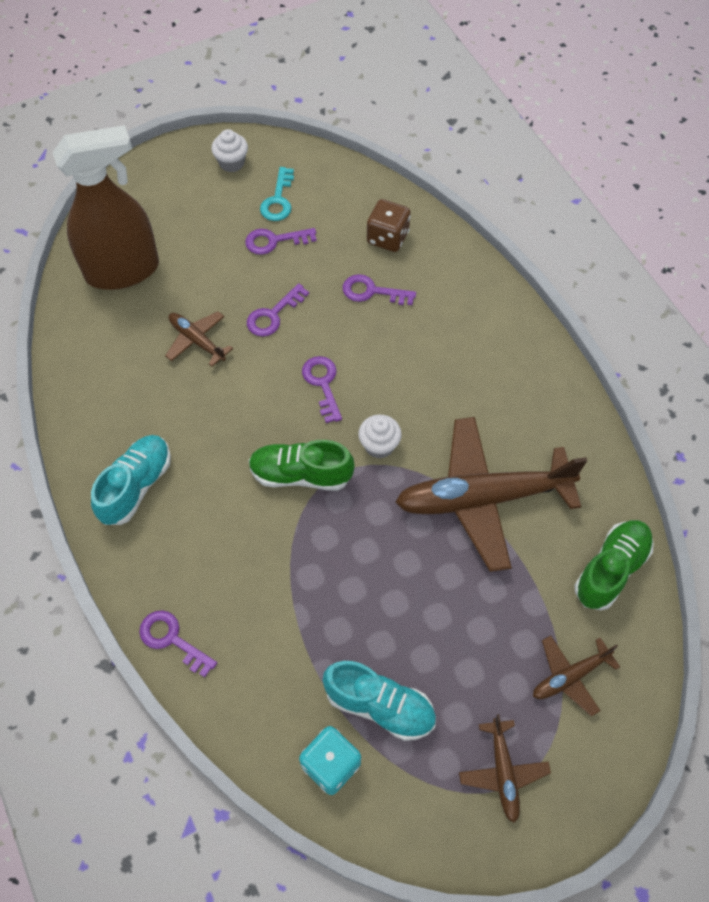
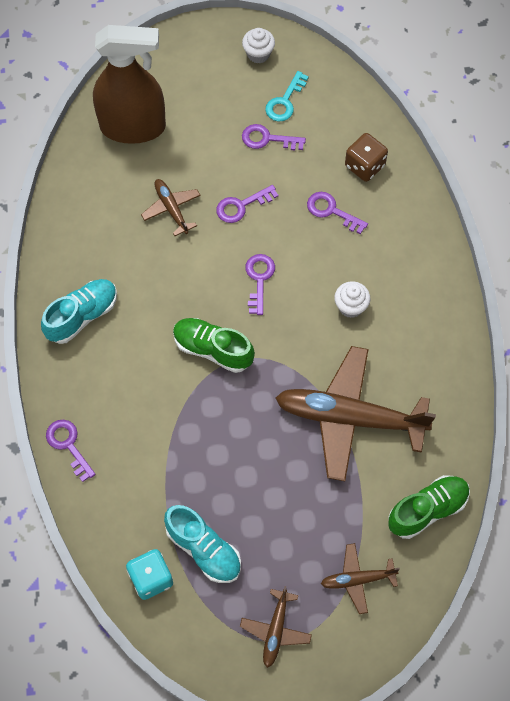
camera: 20 degrees right, 5 degrees up
(379, 446) = (284, 346): white cupcake -> white cupcake (350, 306)

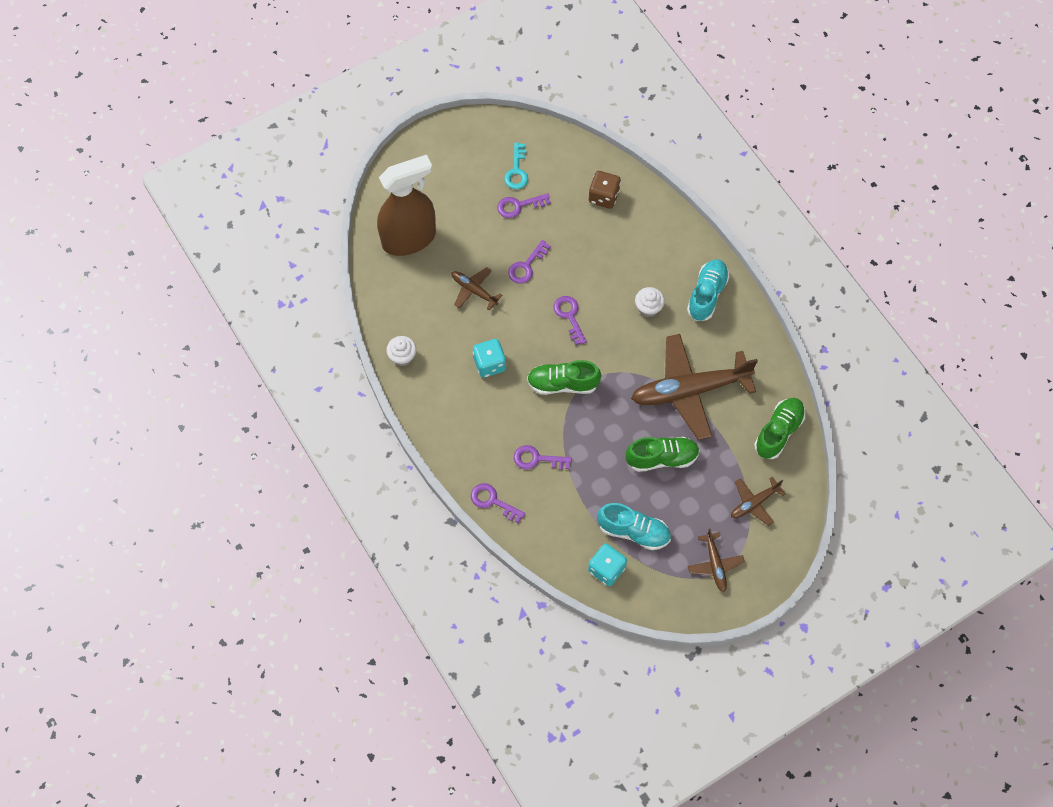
camera: 25 degrees left, 0 degrees up
(82, 316) = (450, 401): turquoise shoe -> turquoise shoe (707, 294)
(146, 294) = (489, 364): none -> turquoise dice
(258, 54) = (476, 141): white cupcake -> white cupcake (402, 357)
(278, 480) = (662, 458): none -> green shoe
(331, 211) = (596, 242): purple key -> purple key (537, 459)

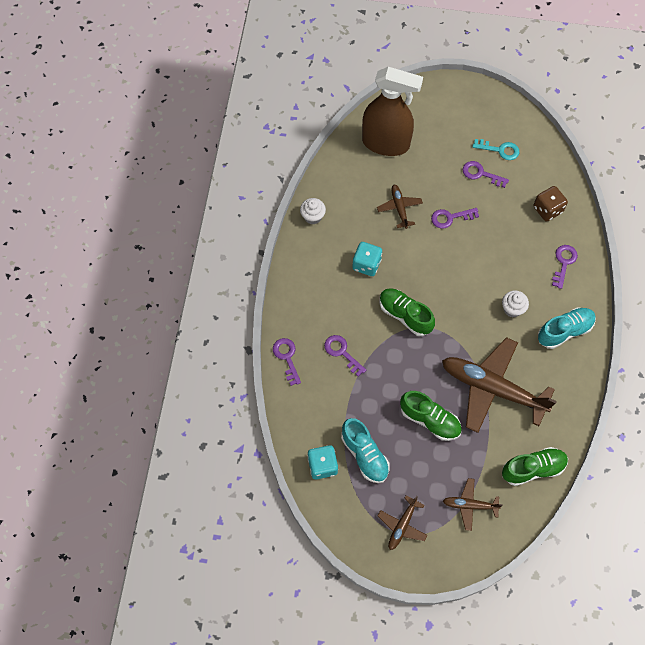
camera: 40 degrees right, 0 degrees up
(517, 171) = (500, 150): turquoise key -> turquoise key turned 120 degrees counterclockwise
(569, 316) = (450, 273): purple key -> purple key (563, 263)

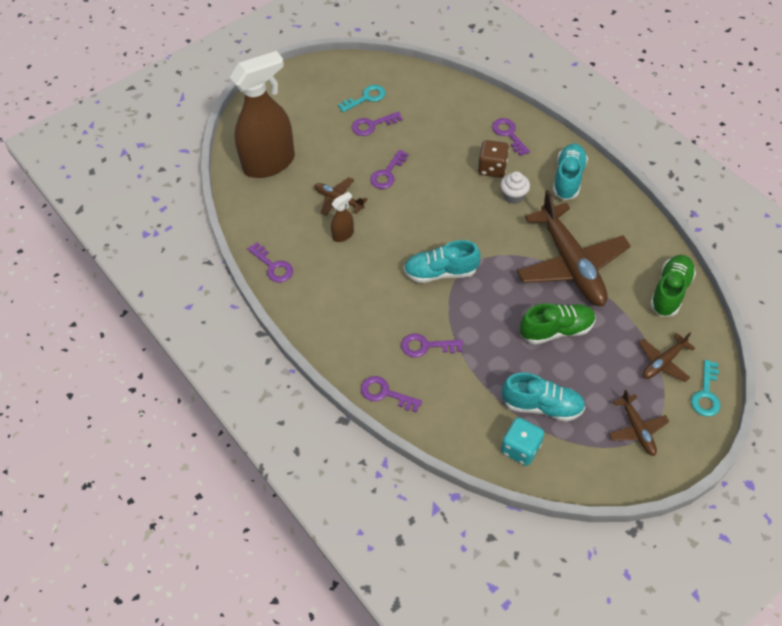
camera: 45 degrees left, 10 degrees down
(313, 217) = (273, 266): white cupcake -> purple key
(366, 264) = (363, 263): turquoise dice -> none
(375, 234) = (343, 235): none -> brown spray bottle
(405, 315) = (440, 272): green shoe -> turquoise shoe
(471, 550) = (706, 394): none -> turquoise key
(492, 388) = (571, 264): brown plane -> brown plane turned 90 degrees counterclockwise
(547, 210) = (452, 109): brown dice -> brown dice (492, 168)

